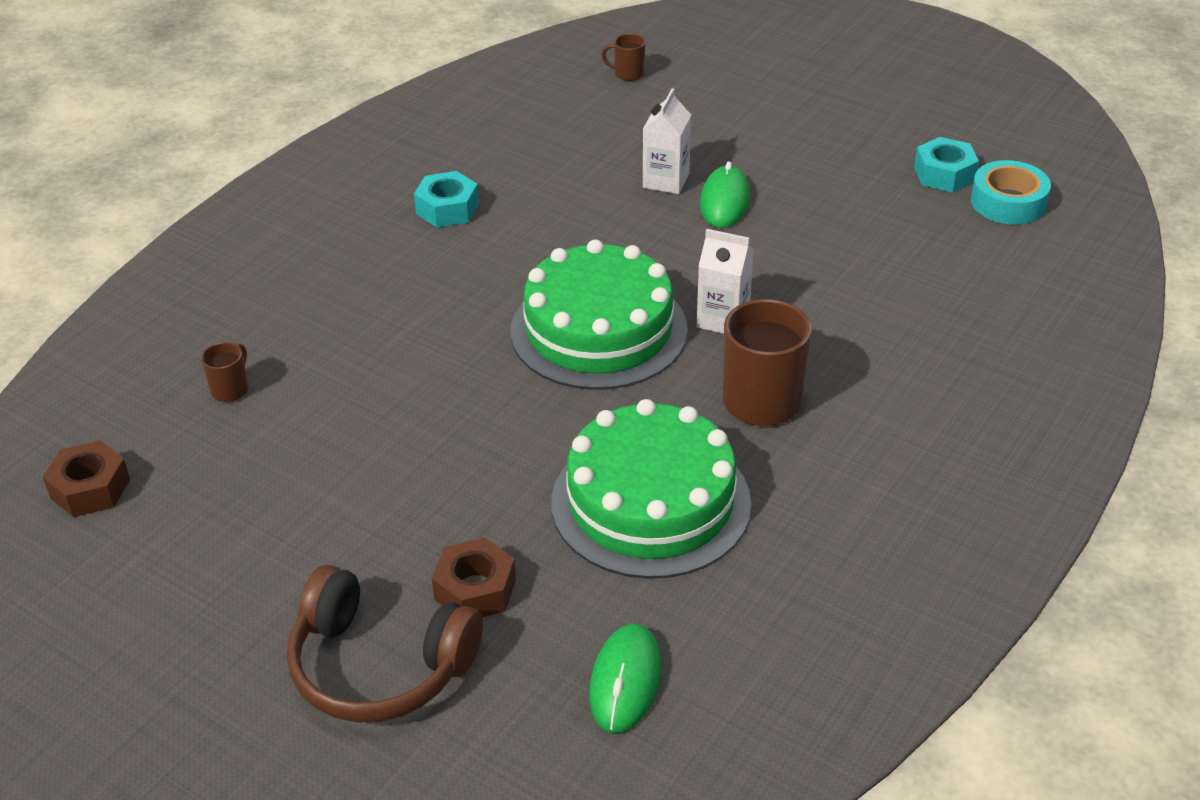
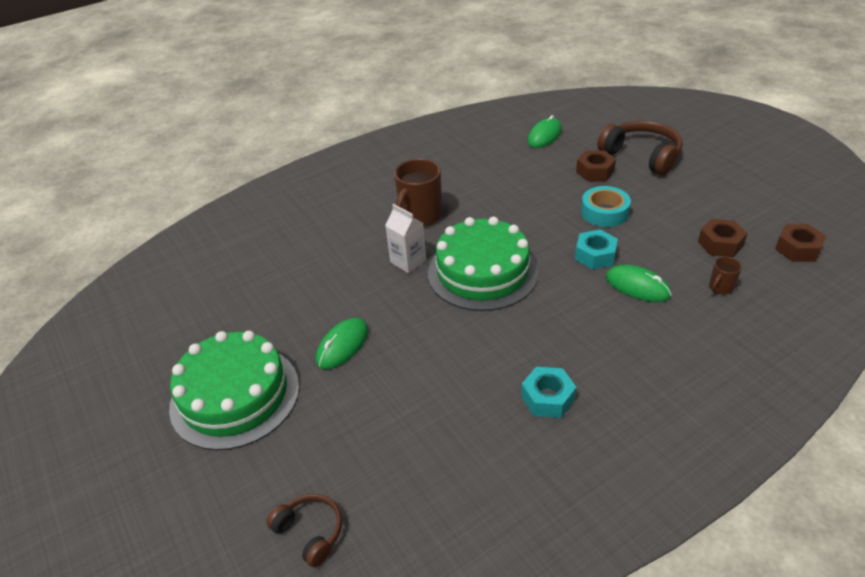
camera: 155 degrees left, 0 degrees up
(222, 468) = (720, 244): none -> brown nut
(357, 362) = (637, 286): none -> green mouse
(628, 74) = (310, 532): brown mug -> brown headphones
(651, 502) = (502, 186): green cake -> green cake (235, 396)
(666, 181) = (369, 377): white carton -> none
(944, 174) = (184, 327): turquoise nut -> turquoise nut (595, 255)
(1008, 202) = (175, 295): turquoise tape -> turquoise tape (604, 212)

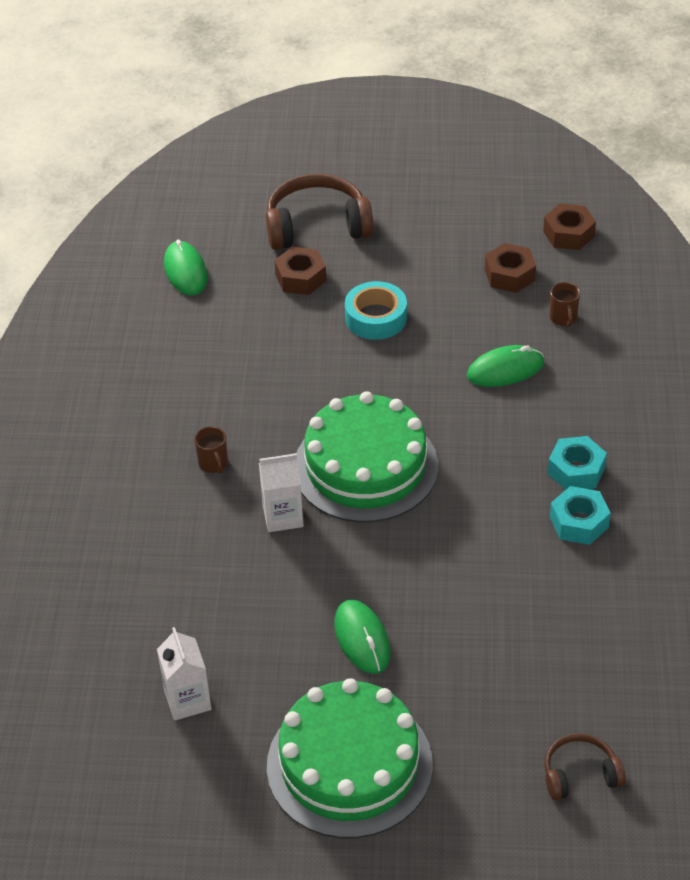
camera: 55 degrees left, 5 degrees up
(238, 300) = (187, 700): none -> white carton
(420, 217) = (213, 464): brown mug -> brown mug, size x0.49
(595, 255) = (432, 368): turquoise nut -> turquoise nut (576, 470)

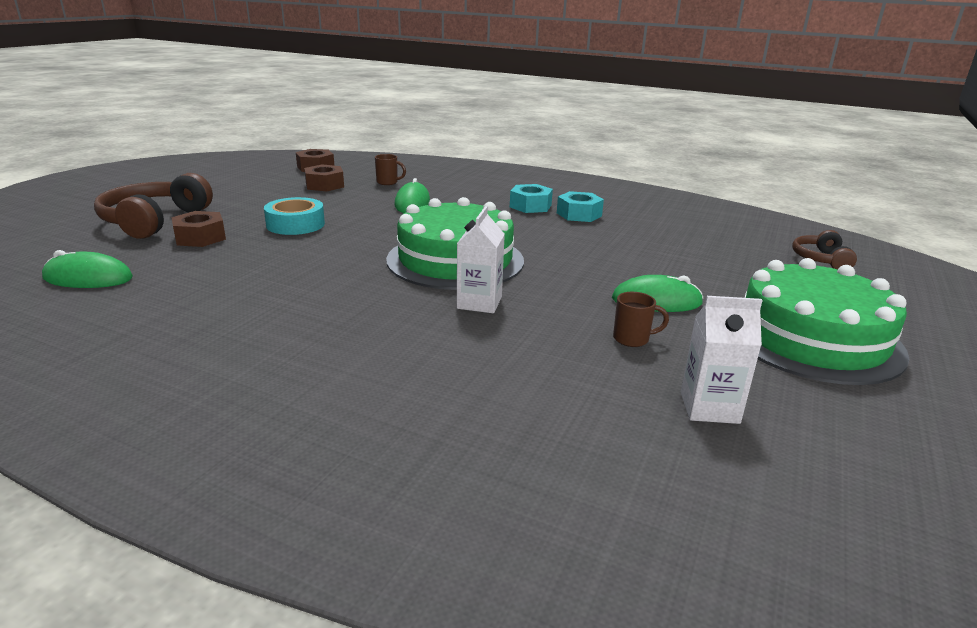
camera: 70 degrees left, 20 degrees down
(213, 464) = (372, 320): brown mug -> brown mug (632, 339)

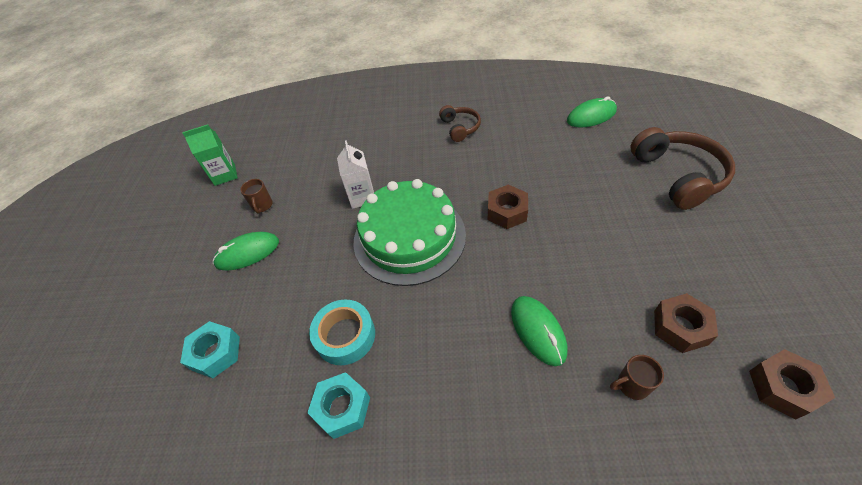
camera: 160 degrees right, 25 degrees up
(200, 237) = (609, 174): brown nut -> brown nut (507, 212)
(295, 224) = (579, 226): turquoise tape -> turquoise tape (345, 336)
(530, 206) = (409, 404): turquoise nut -> turquoise nut (216, 353)
(632, 339) = (262, 206): brown mug -> brown mug turned 75 degrees counterclockwise
(709, 407) = (225, 175): white carton -> green carton
(812, 338) = (149, 257): green cake -> none
(820, 259) = (75, 414): brown headphones -> brown headphones (460, 128)

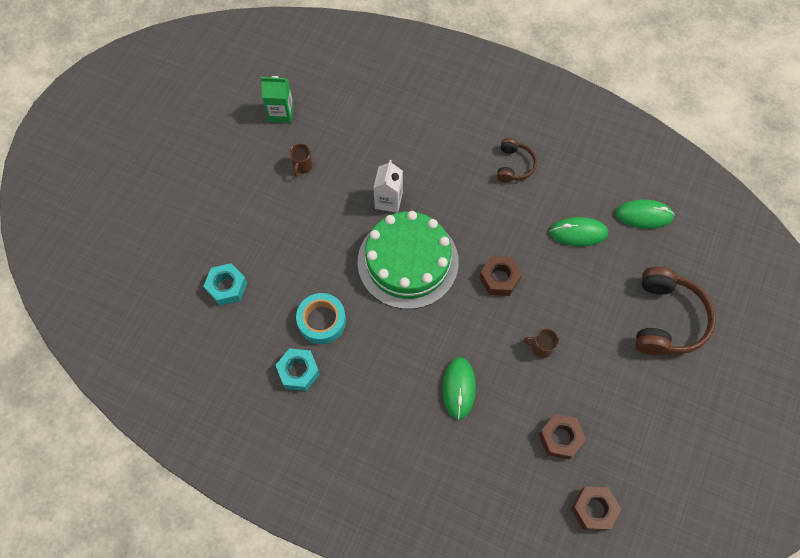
camera: 20 degrees right, 15 degrees up
(247, 253) = (275, 210): green mouse -> green mouse (578, 233)
(631, 385) = (496, 456): brown mug -> brown mug (541, 347)

